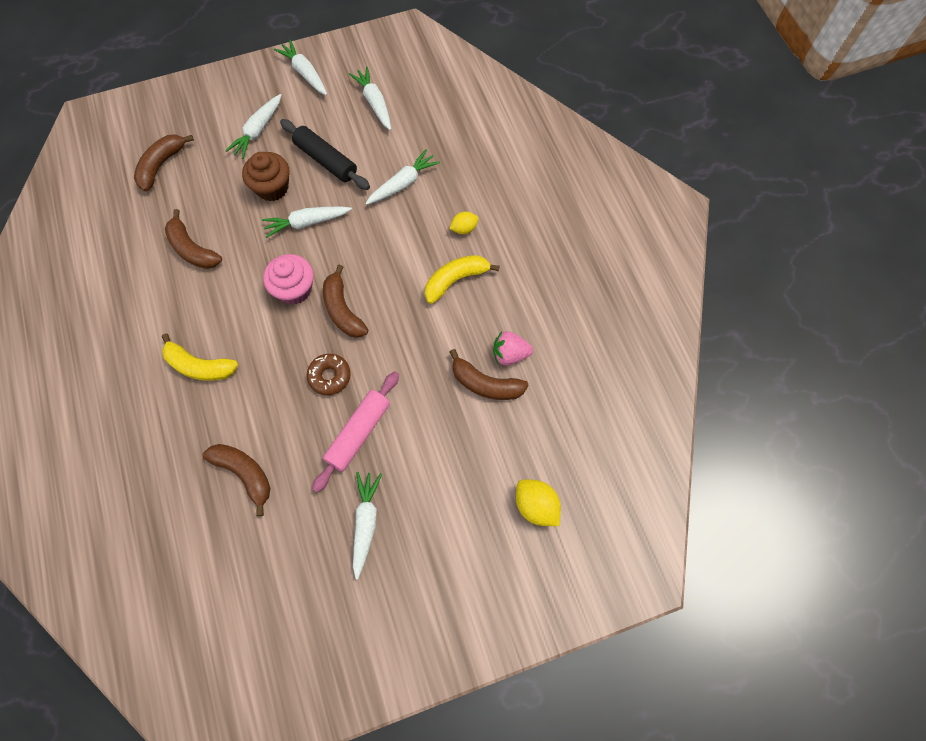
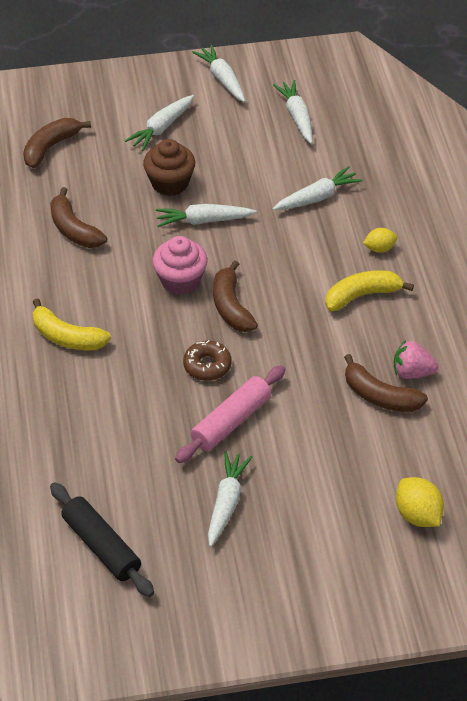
camera: 10 degrees right, 20 degrees down
(244, 474) = (101, 440): brown banana -> none
(326, 160) = (234, 165): black rolling pin -> black rolling pin (101, 546)

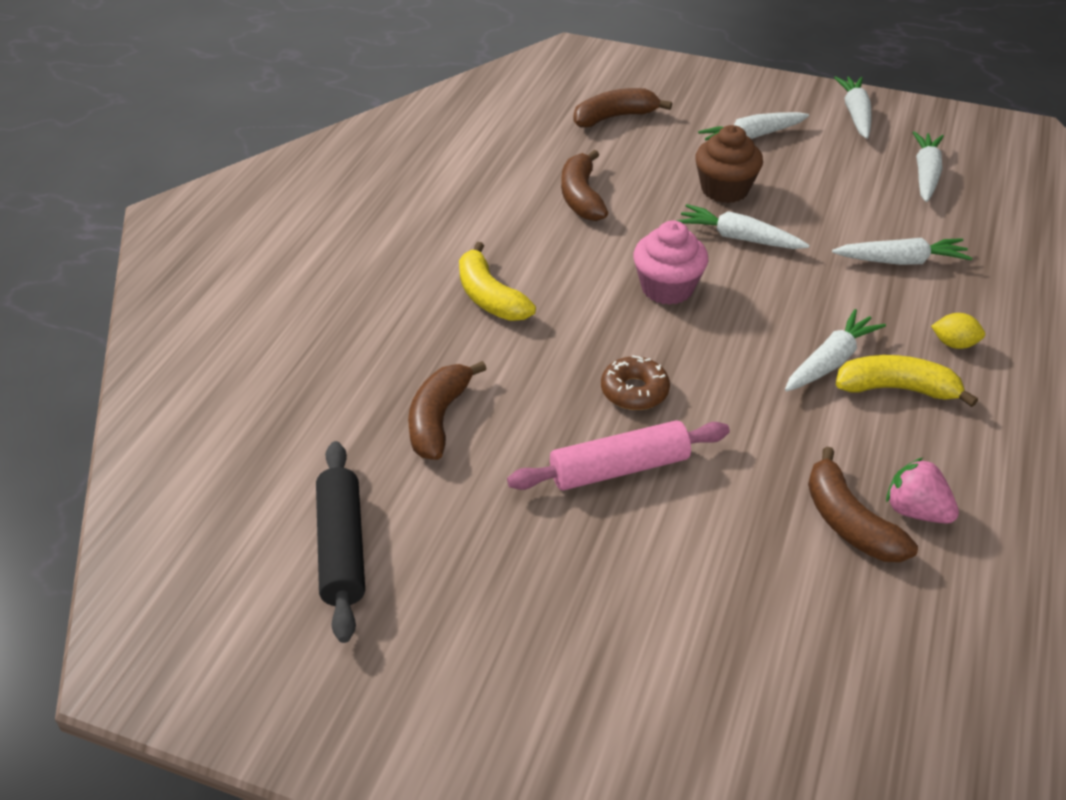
camera: 30 degrees right, 5 degrees down
(226, 503) = (541, 568): white carrot -> white carrot (830, 361)
(231, 307) = (711, 338): brown banana -> brown banana (438, 419)
(417, 515) = (810, 716): yellow lemon -> none

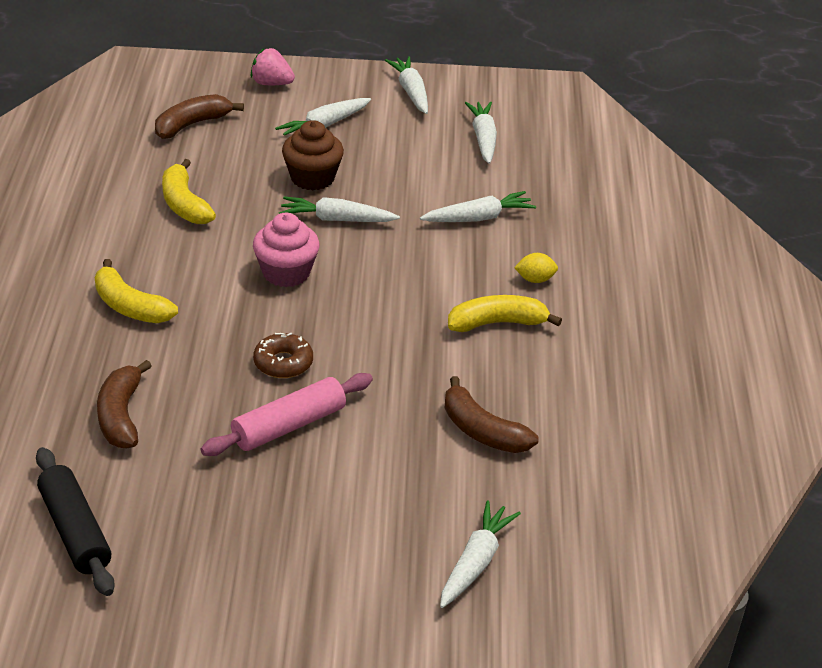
camera: 20 degrees left, 5 degrees down
(581, 197) = (184, 204): brown banana -> yellow banana
(830, 361) = (439, 311): white carrot -> white carrot (475, 562)
(915, 511) = (531, 413): pink strawberry -> pink strawberry (271, 83)

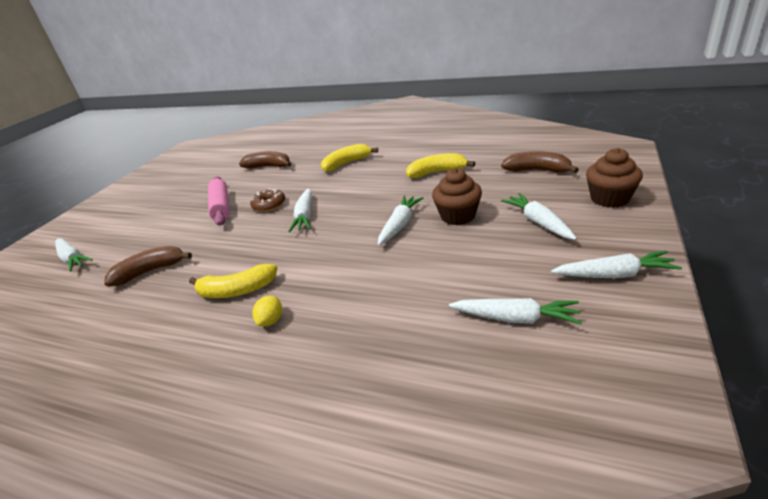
camera: 115 degrees right, 5 degrees down
(75, 531) = (213, 162): black rolling pin -> none
(192, 124) = (537, 170): brown banana -> brown banana turned 45 degrees counterclockwise
(271, 83) = (609, 198): pink strawberry -> brown cupcake
(286, 273) = (349, 206): pink cupcake -> none
(478, 218) = (374, 297): white carrot -> white carrot (305, 216)
(497, 323) = (237, 290): yellow banana -> yellow banana turned 75 degrees clockwise

